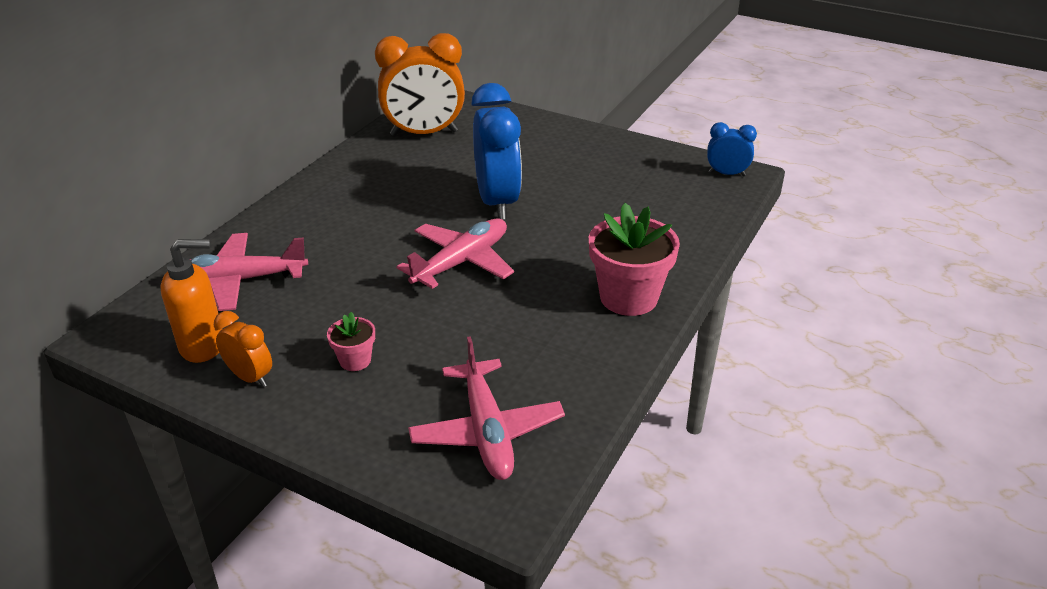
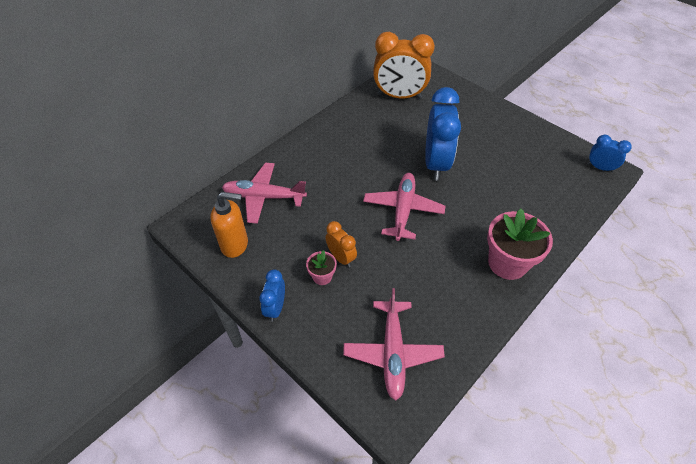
camera: 15 degrees right, 15 degrees up
(250, 377) = (258, 275): orange clock -> orange clock (341, 257)
(288, 412) = (275, 308): none -> blue clock
(461, 262) = (403, 210): pink plane -> pink plane turned 45 degrees counterclockwise

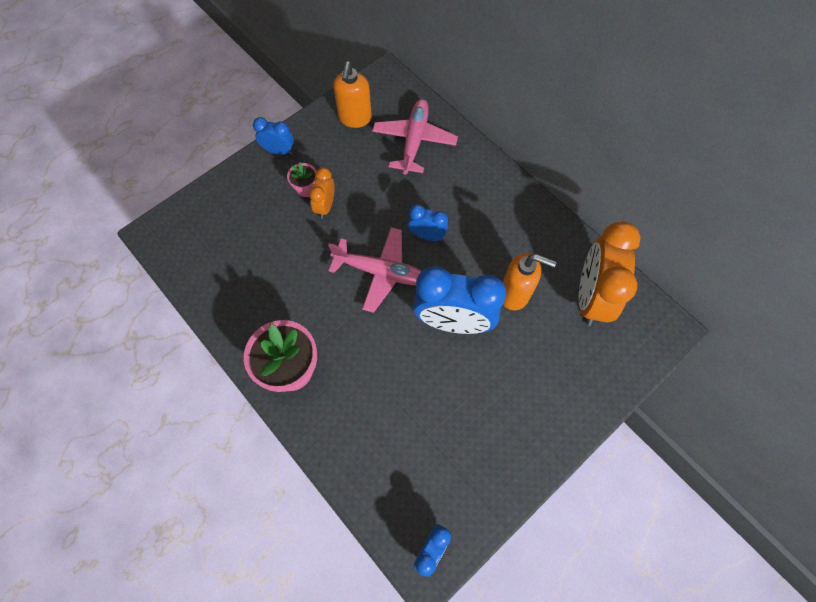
camera: 95 degrees right, 15 degrees up
(341, 257) = (325, 206): orange clock -> orange clock turned 135 degrees clockwise
(363, 183) = (427, 235): none -> blue clock
(392, 352) = (214, 240): pink plane -> none
(405, 132) = (515, 294): none -> orange soap dispenser

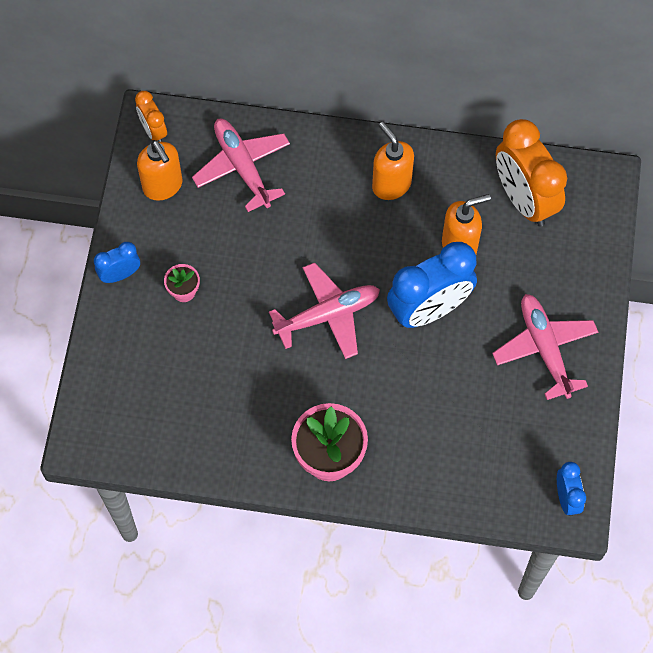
camera: 40 degrees left, 0 degrees up
(325, 206) = (219, 294): orange clock -> orange clock (153, 131)
(427, 235) = (338, 250): blue clock -> none
(502, 219) = (391, 184): none -> orange soap dispenser
(514, 416) = (544, 348): none -> pink plane

